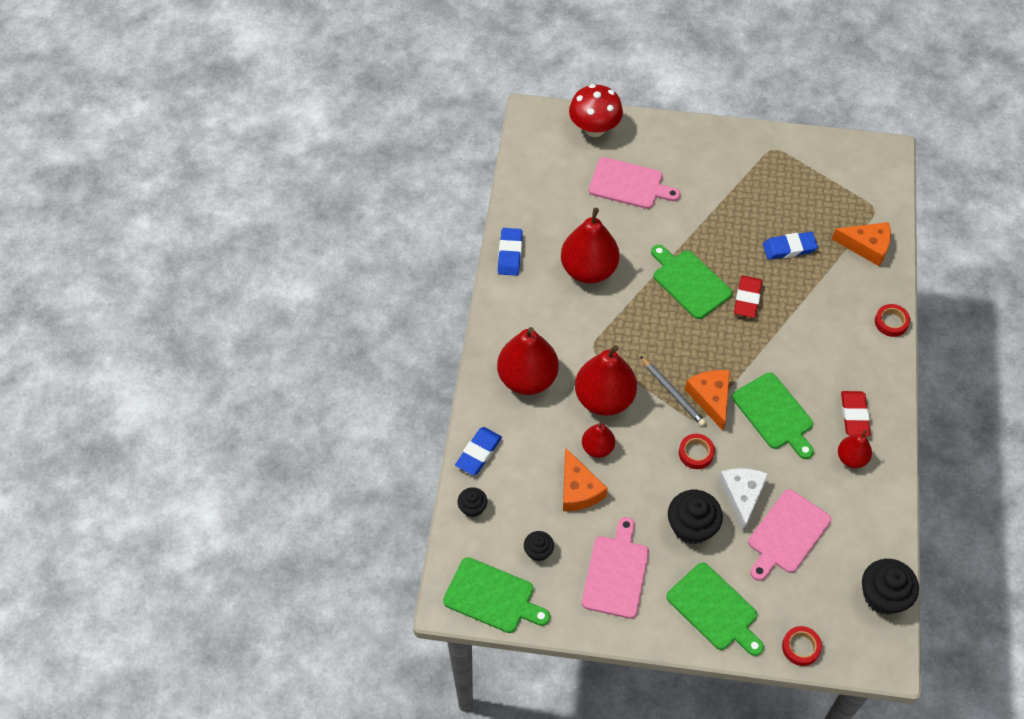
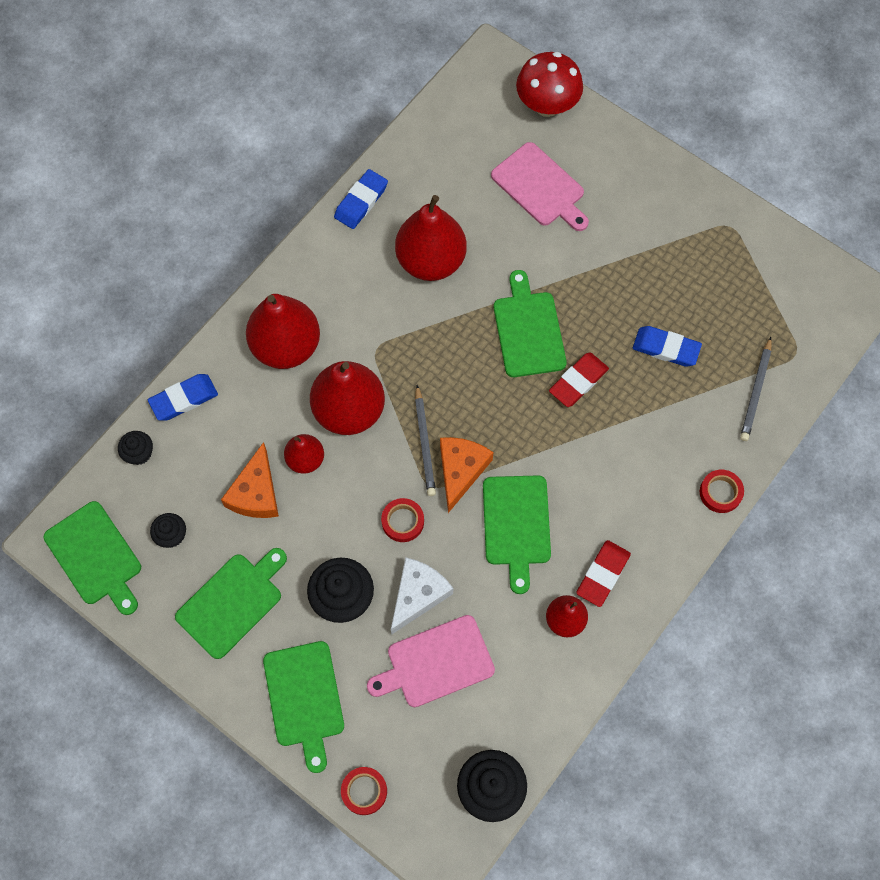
camera: 30 degrees right, 10 degrees up
(616, 573) = (232, 602): pink cutting board -> green cutting board
(866, 246) = (756, 391): orange cheese -> grey pencil

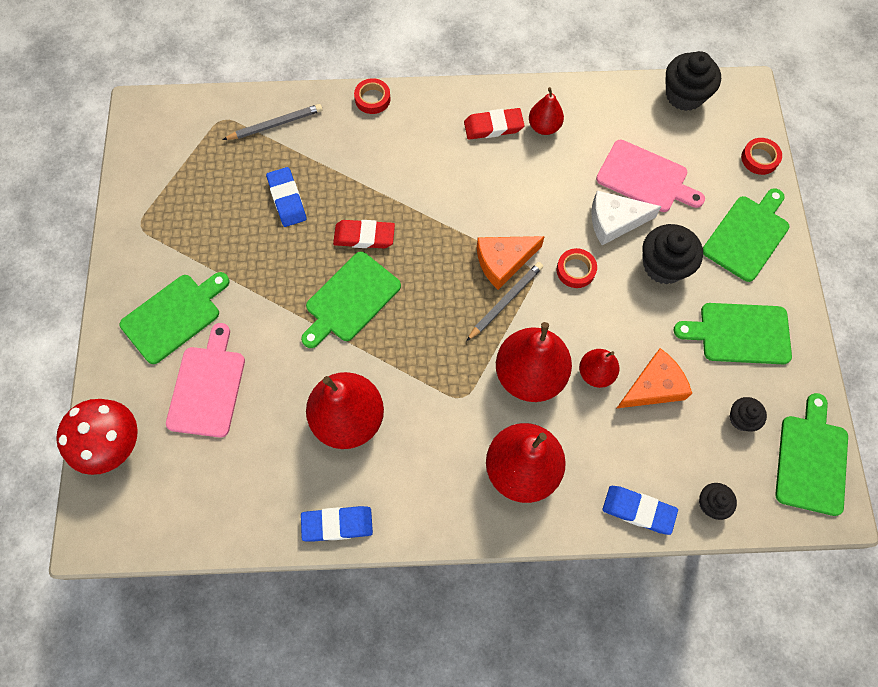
camera: 130 degrees left, 0 degrees up
(516, 525) = (509, 198): green cutting board -> green cutting board (174, 316)

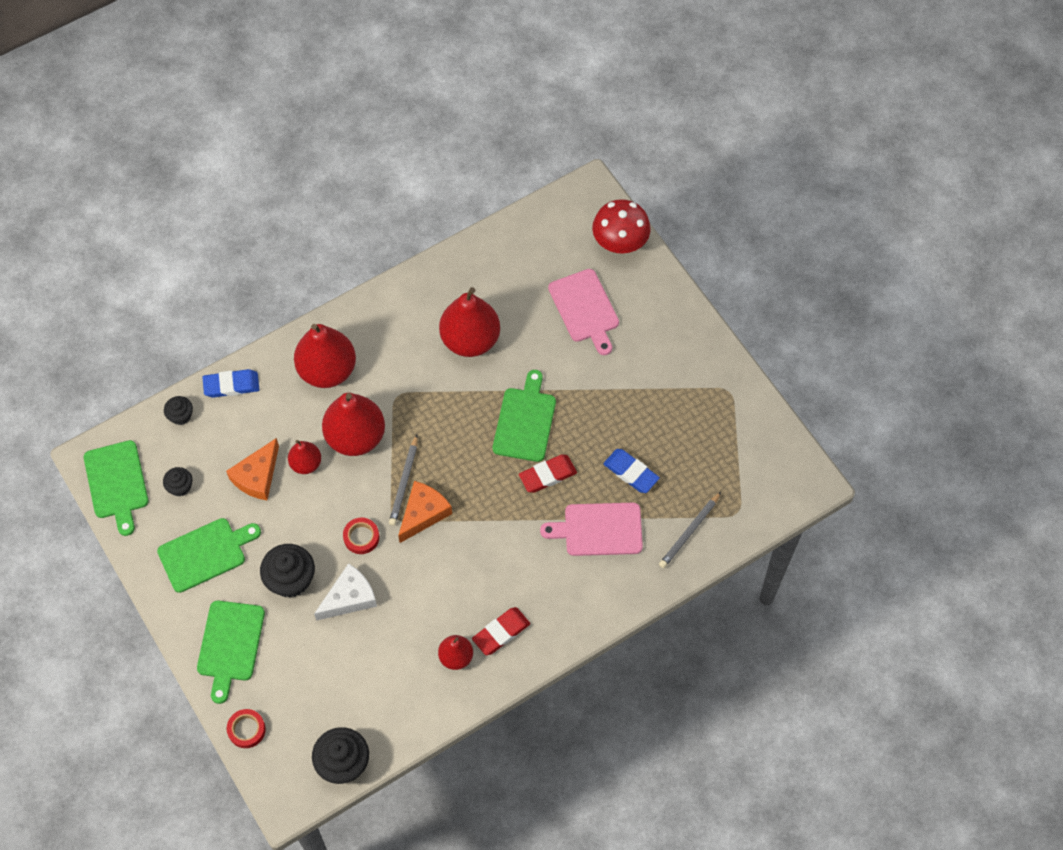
camera: 150 degrees right, 5 degrees down
(174, 316) = (647, 341): green cutting board -> none
(337, 524) = (434, 274): blue eraser -> none
(372, 99) = (624, 602): red tape -> none
(645, 178) = (341, 654): pink cutting board -> pink cutting board (599, 529)

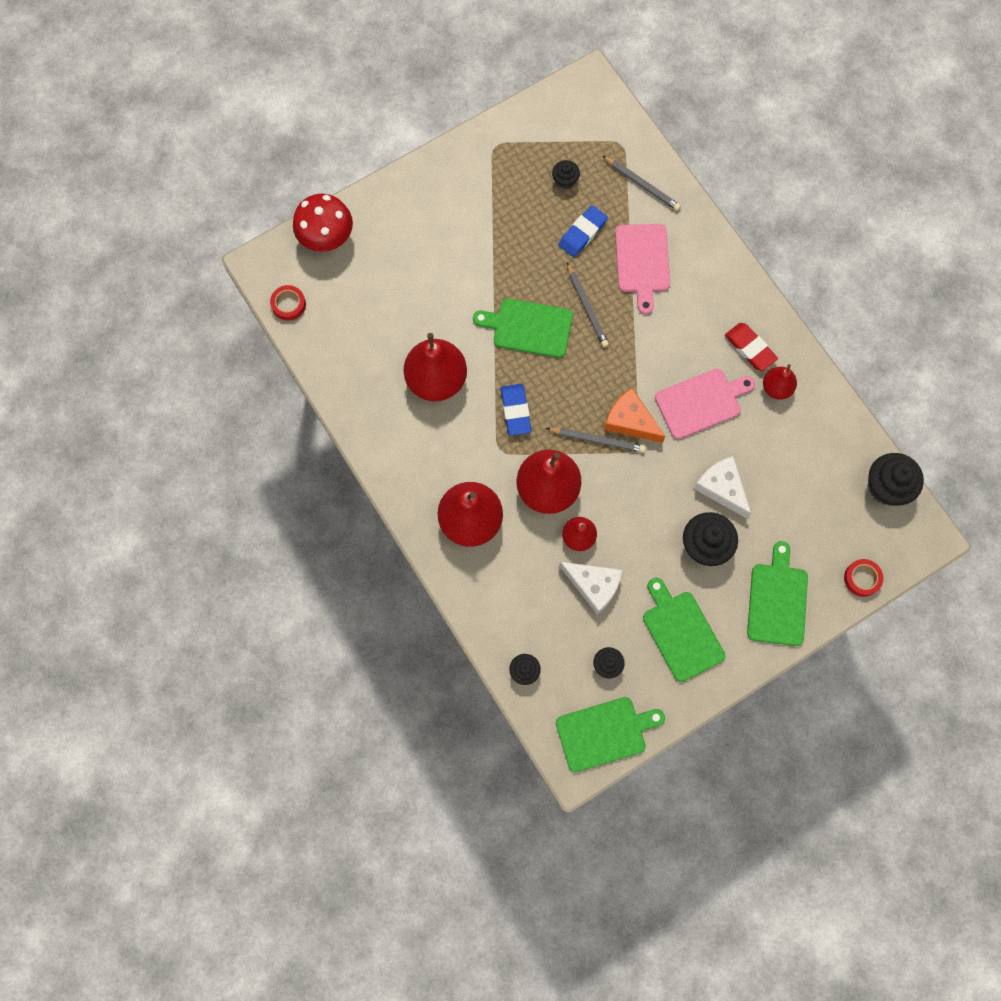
camera: 90 degrees left, 10 degrees up
(230, 645) = (777, 600): green cutting board -> green cutting board turned 90 degrees counterclockwise
(231, 385) = (488, 619): blue eraser -> blue eraser (515, 411)
(257, 476) = (594, 586): orange cheese -> white cheese
(361, 537) = (658, 479): red tape -> red tape (288, 304)
(547, 475) = (587, 307): red eraser -> grey pencil
(585, 309) = (402, 271): pink cutting board -> pink cutting board (701, 402)
(691, 457) = (565, 180): none -> black cupcake

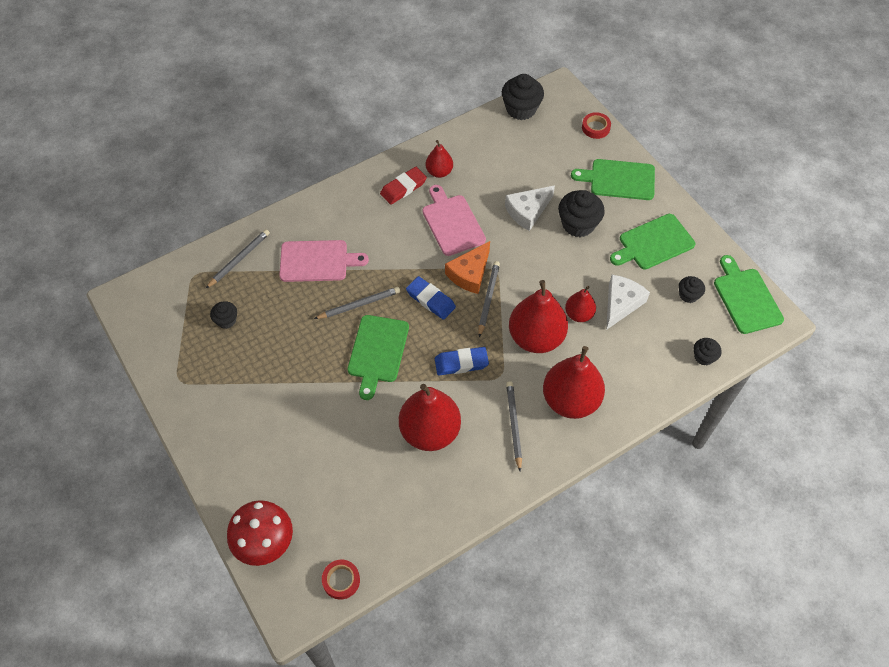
camera: 90 degrees left, 15 degrees down
(442, 462) = (514, 425): none -> grey pencil
(582, 233) = (283, 307): blue eraser -> blue eraser (430, 300)

